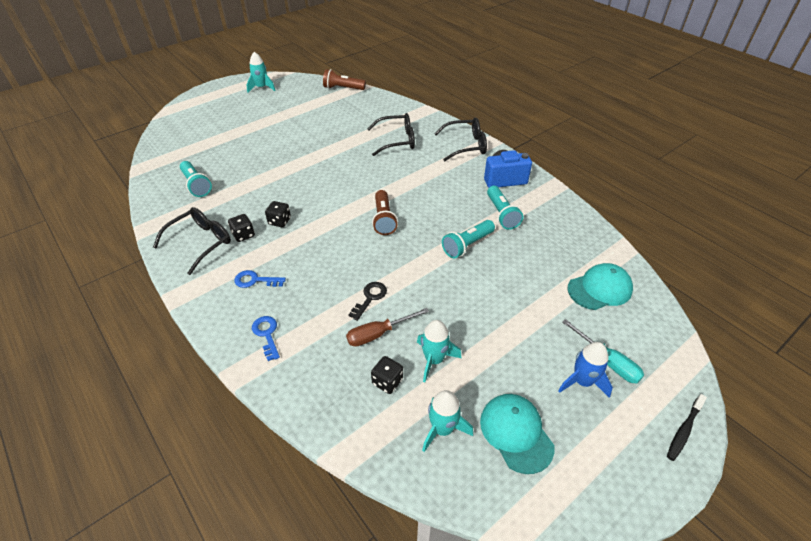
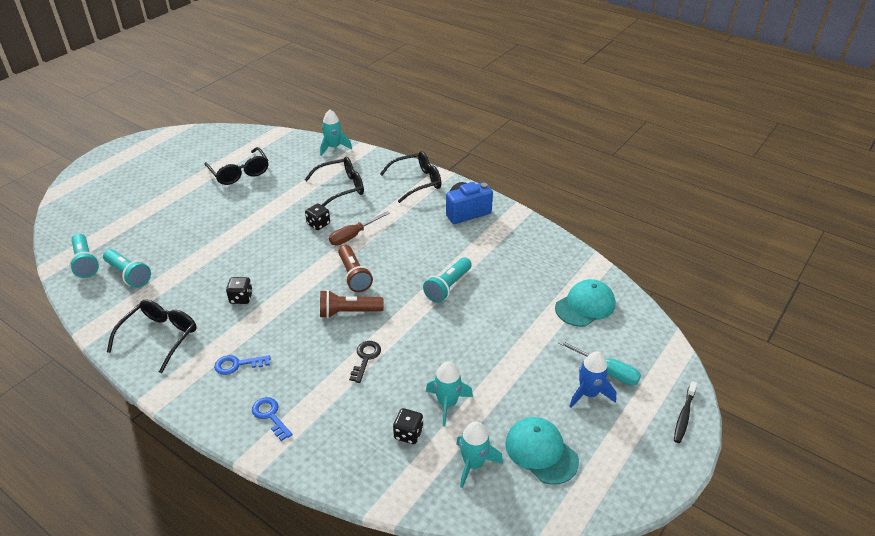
camera: 15 degrees left, 5 degrees down
(243, 235) = (206, 320): black dice -> black dice (318, 224)
(261, 88) = (162, 148): turquoise rocket -> turquoise rocket (333, 147)
(315, 116) = (239, 173): none -> black glasses
(343, 88) = (260, 136): brown flashlight -> brown flashlight (348, 312)
(378, 334) = (385, 391): brown screwdriver -> brown screwdriver (353, 236)
(501, 214) = (473, 249): turquoise flashlight -> turquoise flashlight (85, 262)

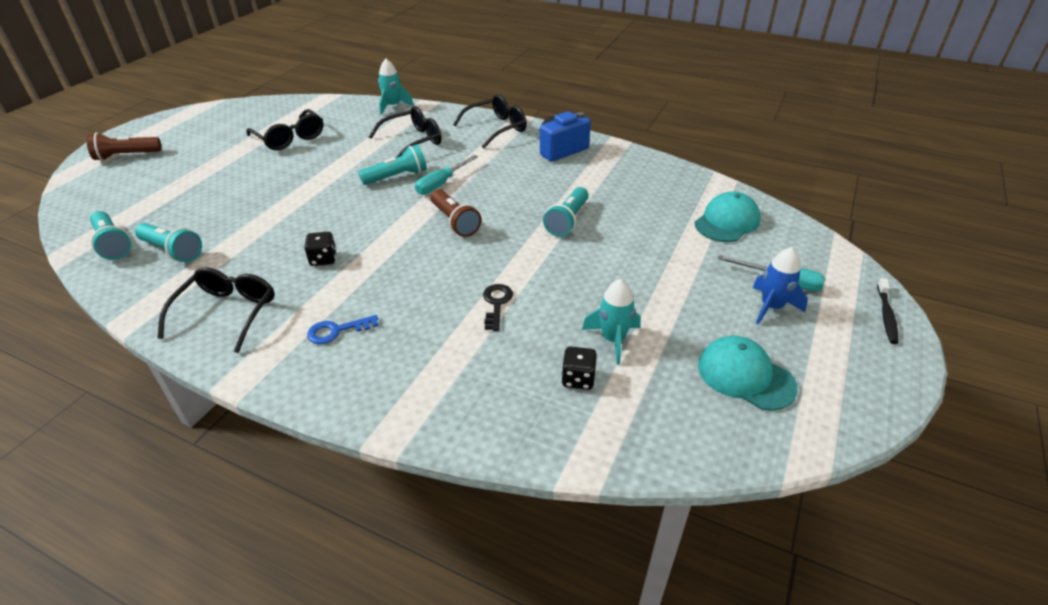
camera: 10 degrees left, 0 degrees up
(270, 416) = (395, 383): blue key -> none
(318, 224) = (397, 177): black dice -> turquoise flashlight
(348, 312) = (460, 259): brown flashlight -> brown flashlight (126, 156)
(353, 236) = (441, 184): brown screwdriver -> turquoise screwdriver
(473, 464) = (671, 401): turquoise rocket -> none

